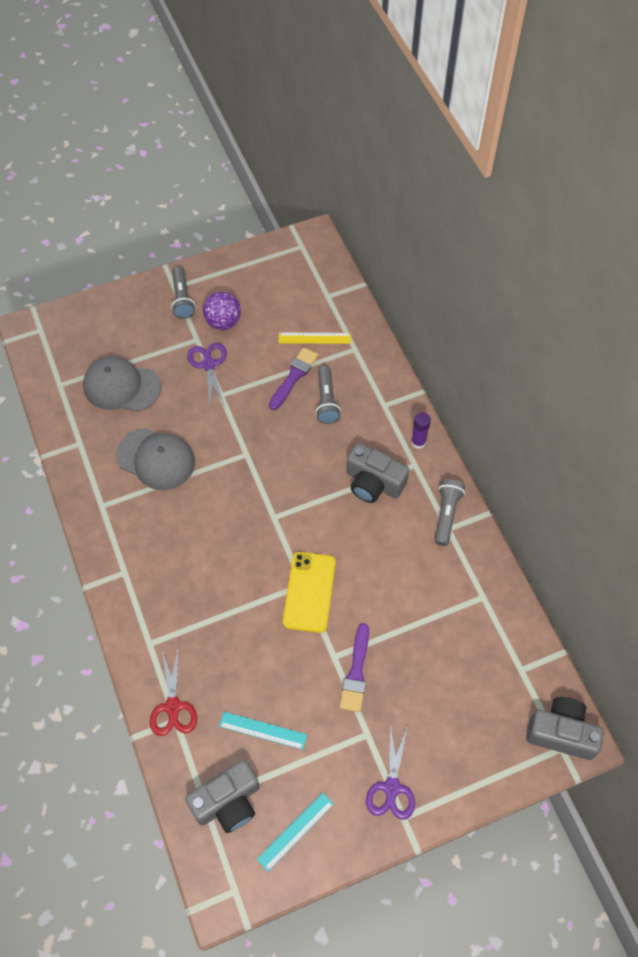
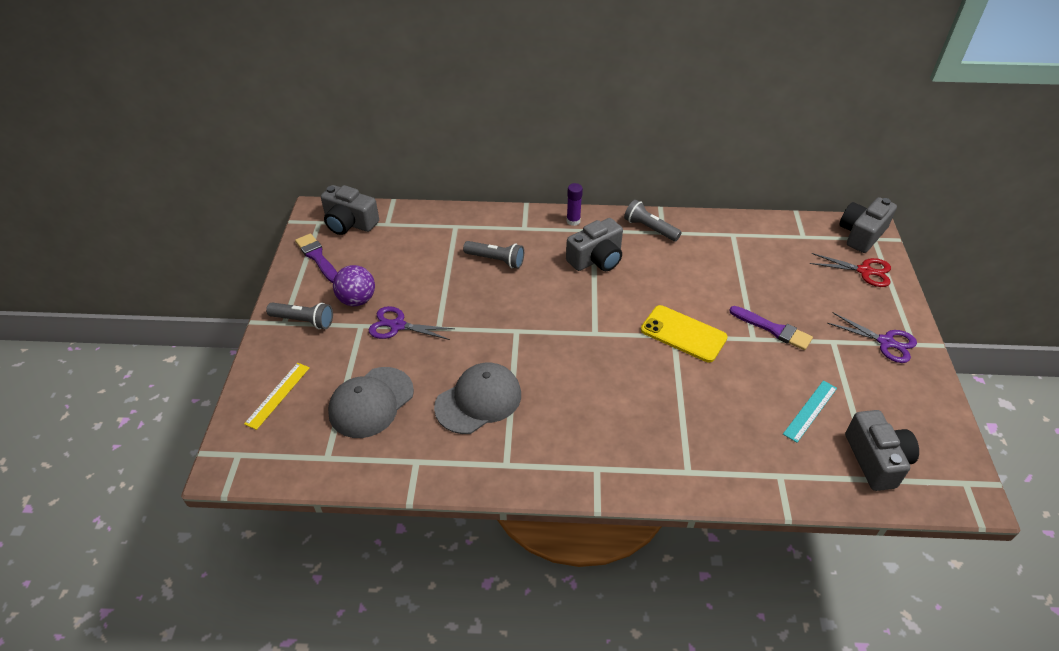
camera: 65 degrees left, 15 degrees down
(173, 706) = (765, 473): red scissors -> red scissors (864, 271)
(294, 376) = (455, 272): purple brush -> purple brush (317, 257)
(295, 831) = (914, 419): turquoise ruler -> none
(313, 268) = (349, 223): none -> grey camera
(314, 338) = (425, 246): yellow ruler -> yellow ruler (278, 395)

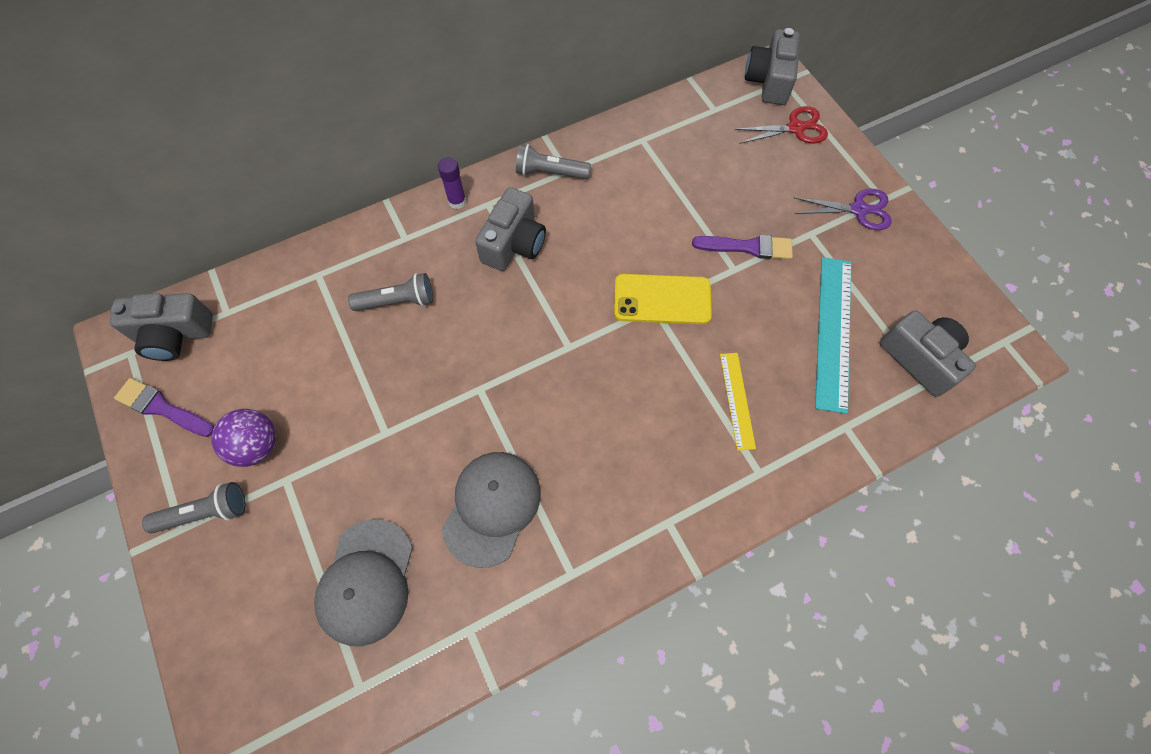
camera: 30 degrees left, 20 degrees up
(278, 395) = (240, 638): yellow ruler -> yellow ruler (737, 400)
(397, 326) = (333, 456): purple scissors -> none
(810, 410) = (833, 332): turquoise ruler -> turquoise ruler, size x1.73

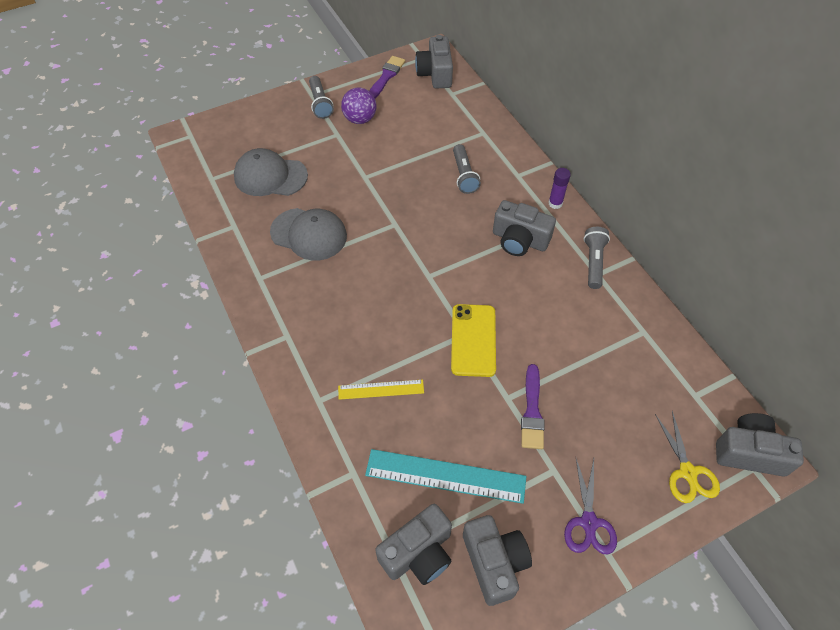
camera: 90 degrees right, 10 degrees down
(795, 128) = (687, 472): red scissors -> yellow scissors
(914, 290) = (494, 562): none -> grey camera

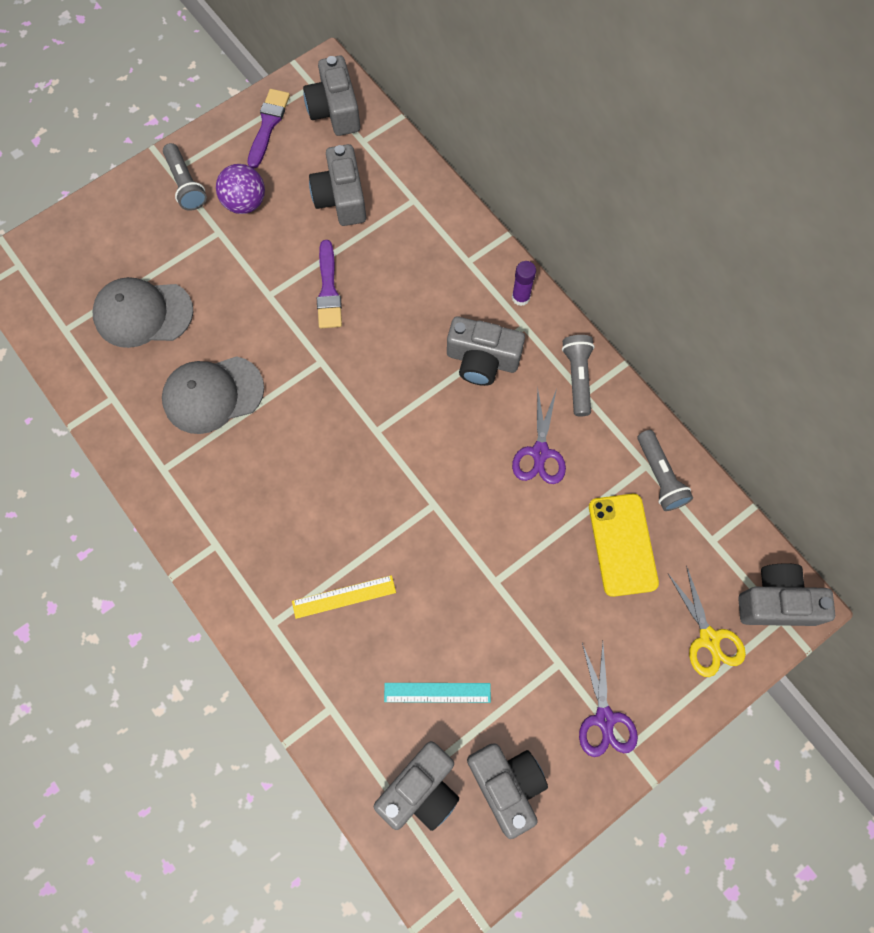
camera: 10 degrees left, 15 degrees up
(309, 234) = (213, 394): grey cap -> grey cap turned 150 degrees clockwise
(430, 125) = (341, 198): none -> grey camera
(445, 476) = (437, 692): turquoise ruler -> turquoise ruler, size x0.58
(464, 175) = (398, 272): grey flashlight -> grey flashlight (659, 476)
(473, 340) = (444, 511): yellow phone -> yellow phone (622, 544)
(532, 411) = (526, 594): purple brush -> purple brush (328, 290)
(557, 309) = (540, 452): none -> purple scissors

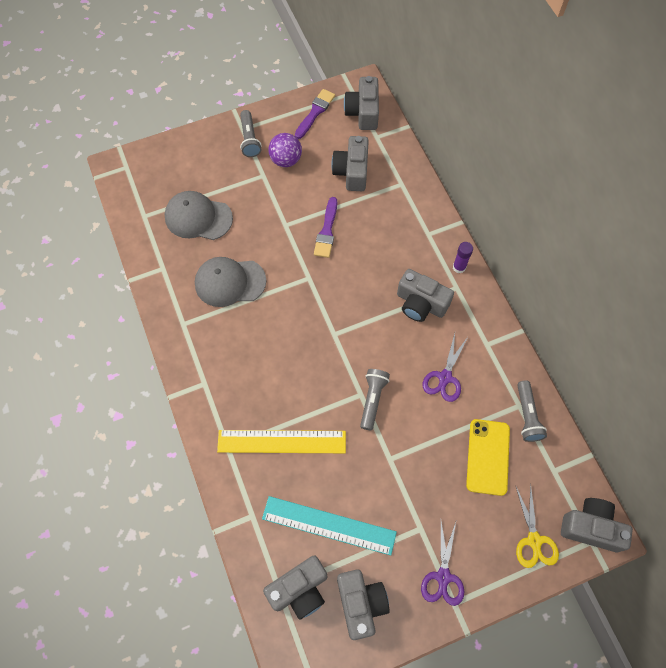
camera: 15 degrees right, 5 degrees down
(344, 597) = (281, 441): yellow ruler -> yellow ruler, size x1.73
(437, 692) = (329, 525): turquoise ruler -> turquoise ruler, size x1.73
(577, 378) = (485, 332): grey flashlight -> grey flashlight (372, 400)

